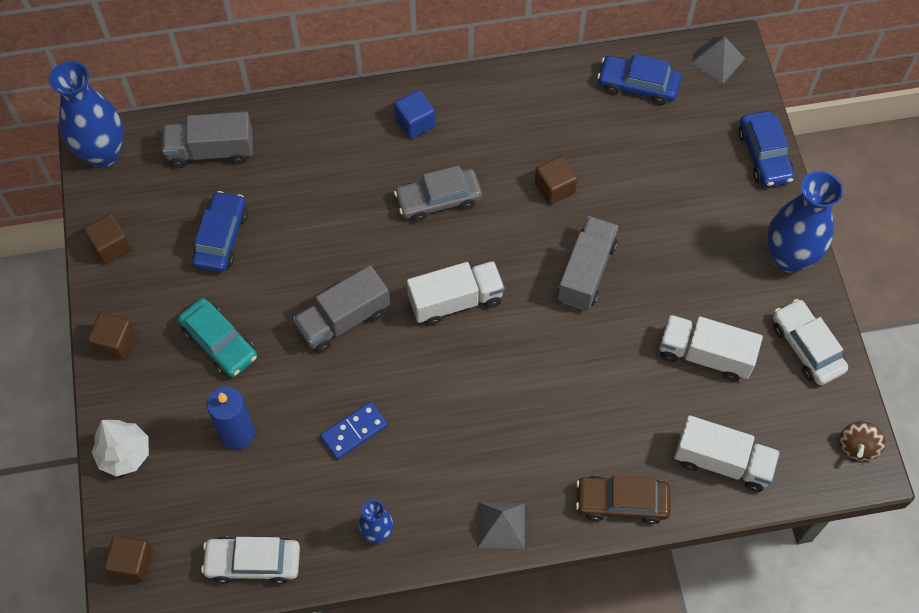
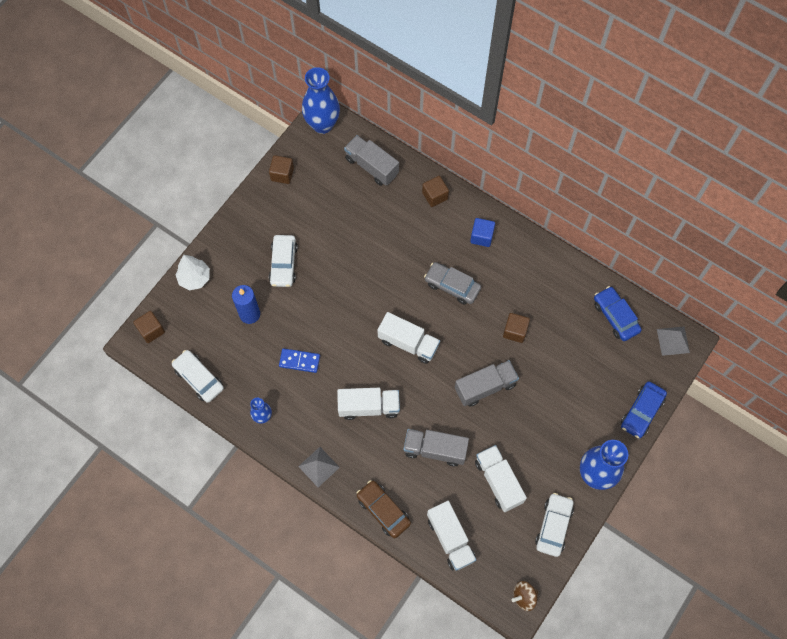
camera: 45 degrees right, 5 degrees up
(116, 343) = (240, 222): brown cube -> brown cube (435, 196)
(219, 343) = (283, 264): turquoise car -> white car
(221, 238) = (334, 214): blue car -> none
(343, 320) = (348, 304): grey truck -> grey truck (435, 450)
(486, 408) = (369, 407): none -> white truck

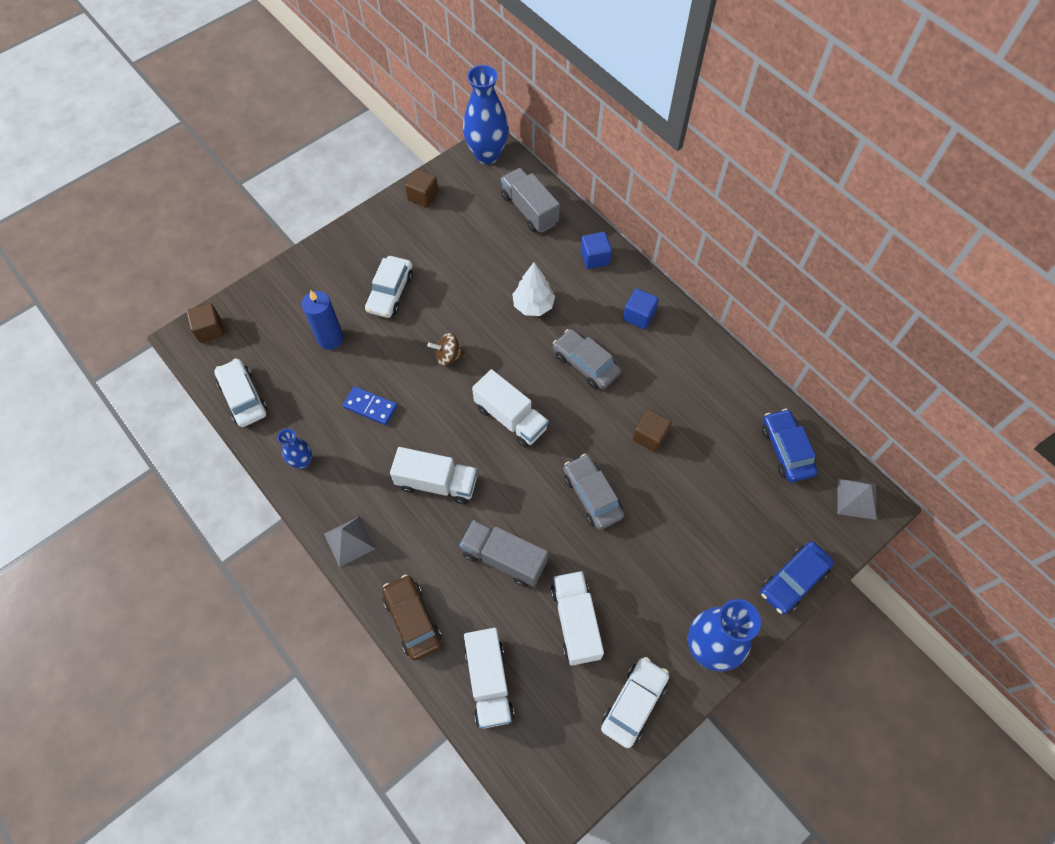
camera: 15 degrees right, 5 degrees down
(194, 278) = (282, 284): white tree -> white tree (533, 305)
(435, 196) = (595, 258): brown cube -> blue cube
(485, 387) = (592, 495): grey truck -> grey car
(524, 597) = (566, 792): brown spinning top -> brown spinning top (448, 356)

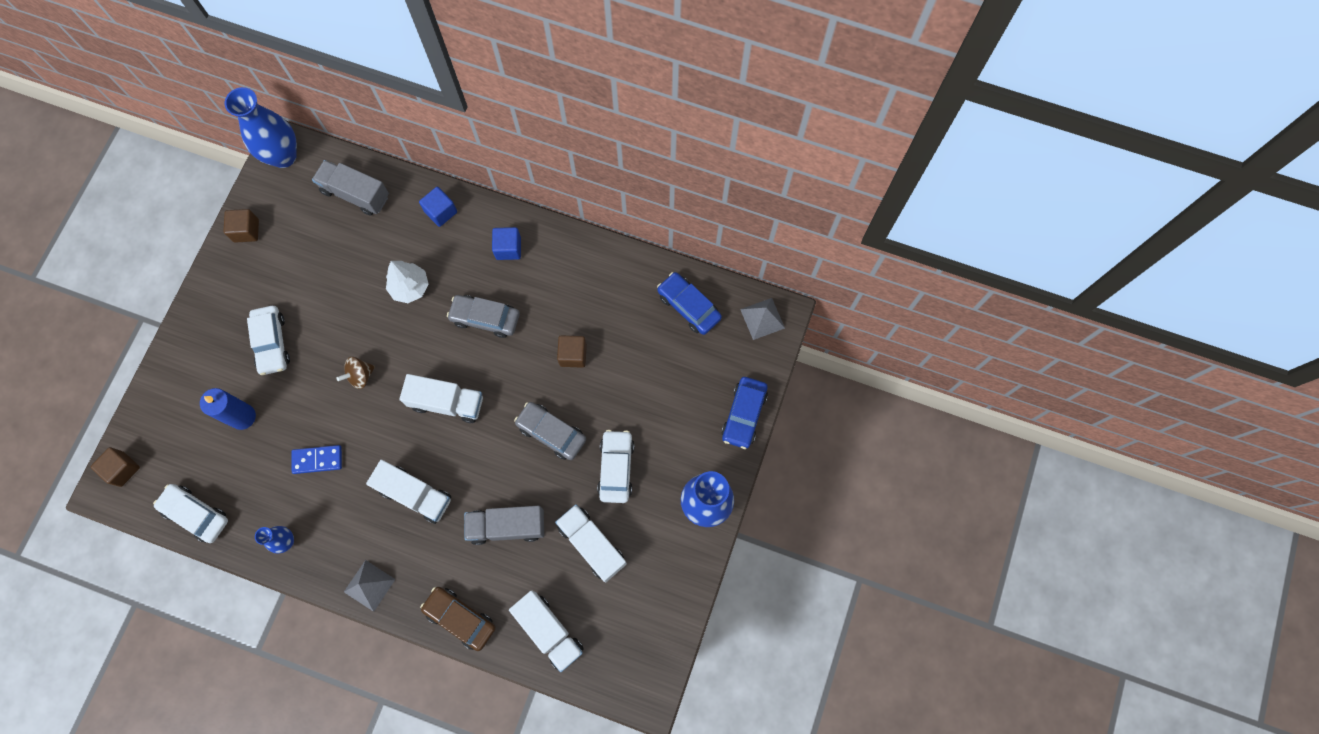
camera: 30 degrees left, 10 degrees up
(437, 483) = (415, 494): white truck -> white truck turned 45 degrees clockwise
(634, 703) = (669, 582): white car -> white car (616, 468)

